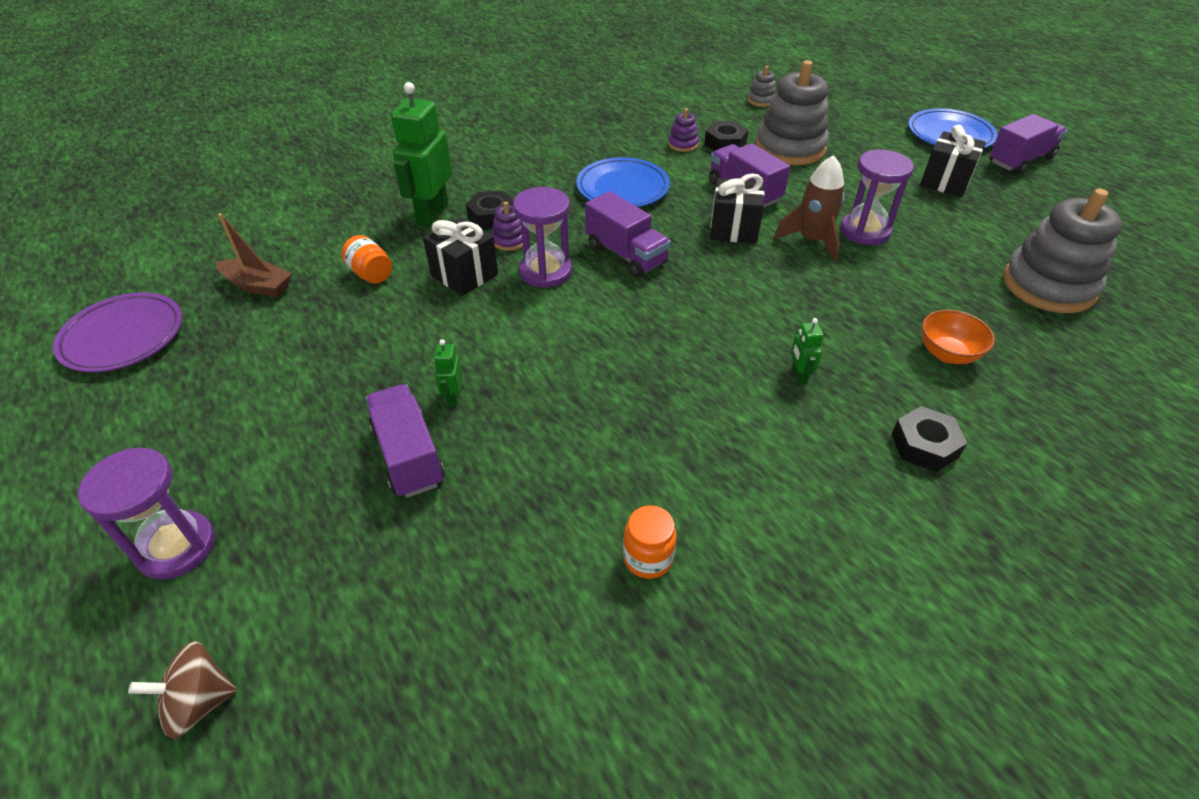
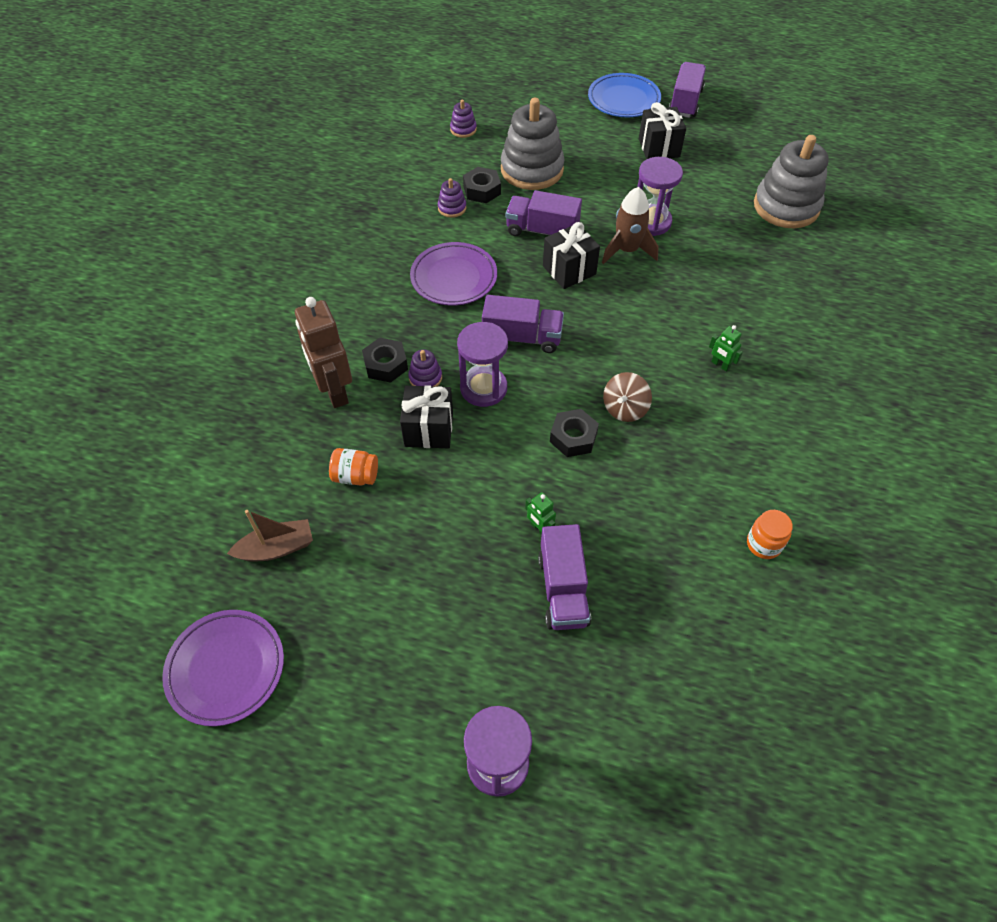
camera: 40 degrees left, 10 degrees up
(199, 702) = (636, 824): brown spinning top -> brown spinning top (624, 408)
(408, 456) = (563, 589): purple truck -> purple truck turned 120 degrees counterclockwise
(432, 213) = (334, 391): green robot -> brown robot
(622, 188) = (454, 278): blue plate -> purple plate
(761, 100) = (463, 129): grey stacking toy -> purple stacking toy
(924, 445) = (823, 368): black nut -> black nut (573, 437)
(947, 354) = (780, 294): orange bowl -> none

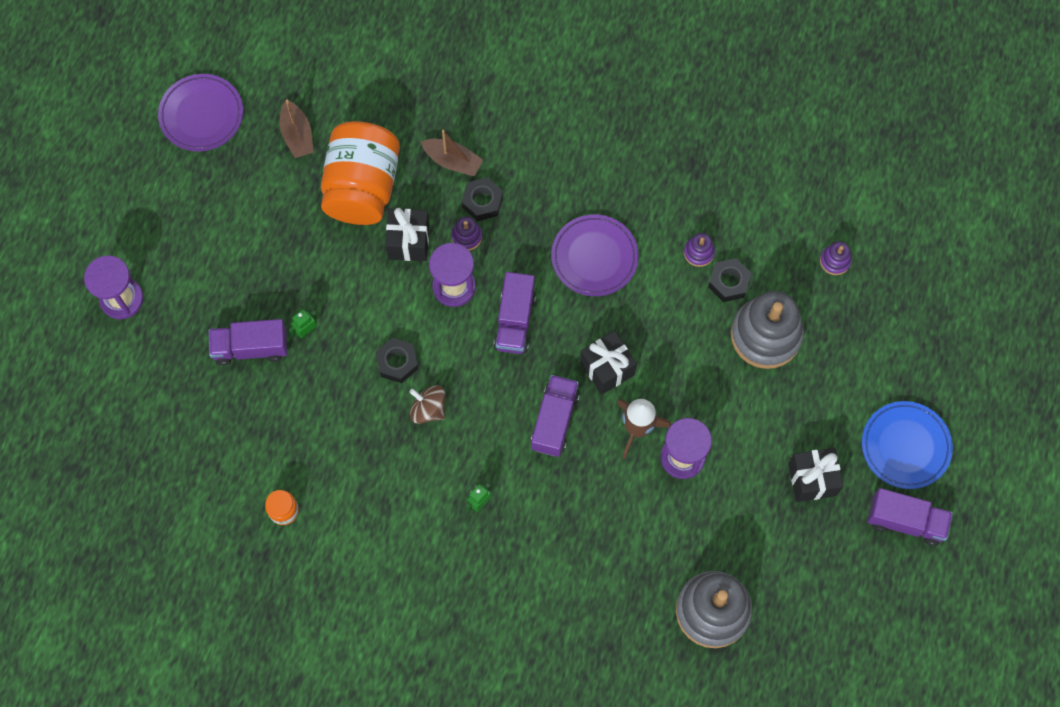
camera: 90 degrees right, 15 degrees up
(334, 391) = (452, 161): brown robot -> brown boat
(355, 476) = (362, 187): orange jar -> orange jar, size x2.43
(542, 231) = (665, 343): purple truck -> purple truck (554, 421)

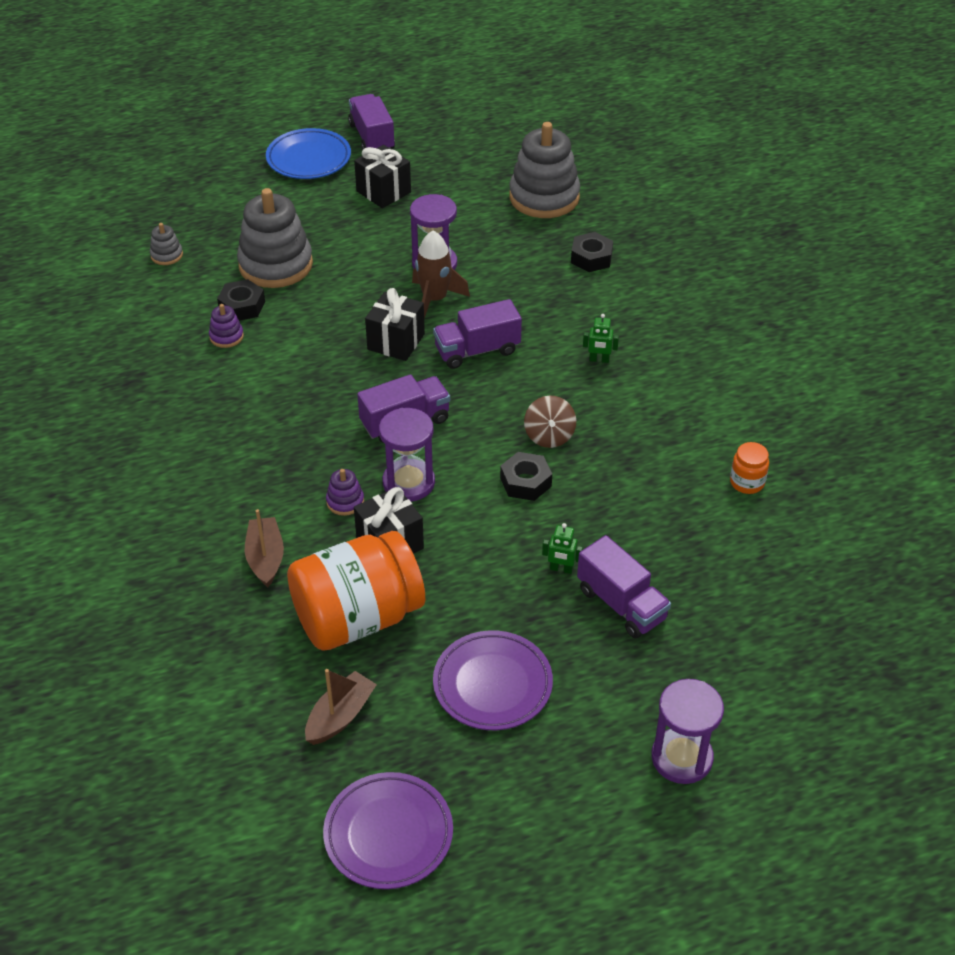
camera: 125 degrees left, 25 degrees down
(482, 202) = (295, 510): black nut -> black nut (591, 258)
(594, 257) = (290, 400): purple plate -> purple plate (492, 684)
(835, 261) = (166, 255): purple stacking toy -> grey stacking toy

